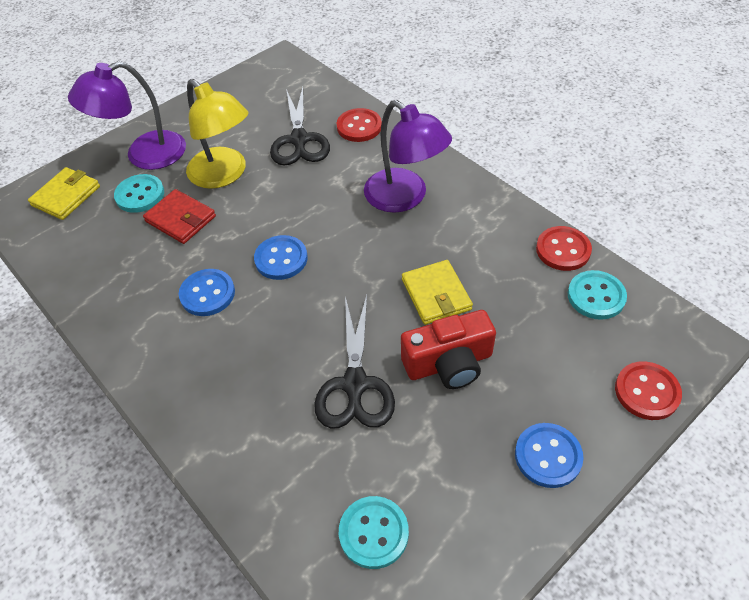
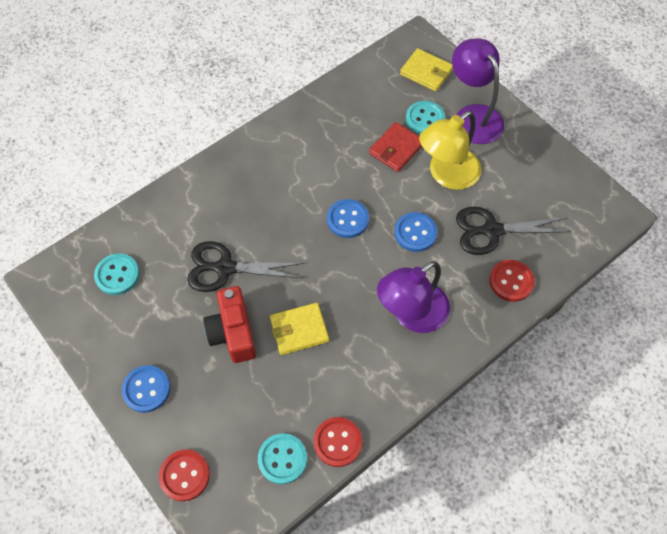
camera: 90 degrees right, 10 degrees up
(207, 294) = (318, 173): blue button -> blue button (415, 233)

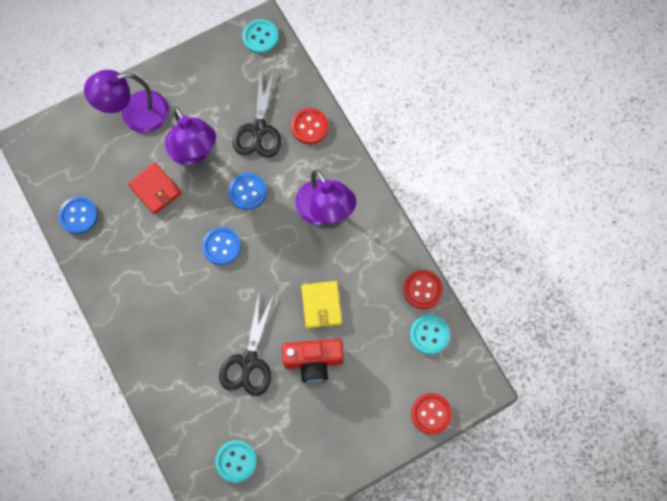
camera: 80 degrees left, 10 degrees up
(146, 389) = (352, 440): blue button -> blue button (78, 215)
(425, 119) = (127, 157): turquoise button -> turquoise button (260, 37)
(426, 72) = (72, 143): yellow wallet -> none
(446, 175) = (194, 152): yellow lamp -> purple lamp

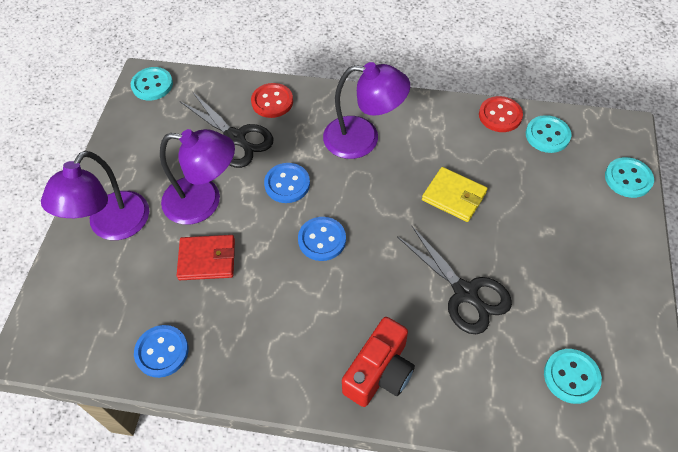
camera: 50 degrees left, 15 degrees down
(313, 361) = (507, 237): red camera -> red camera (379, 372)
(431, 414) = (628, 178): red button -> turquoise button

